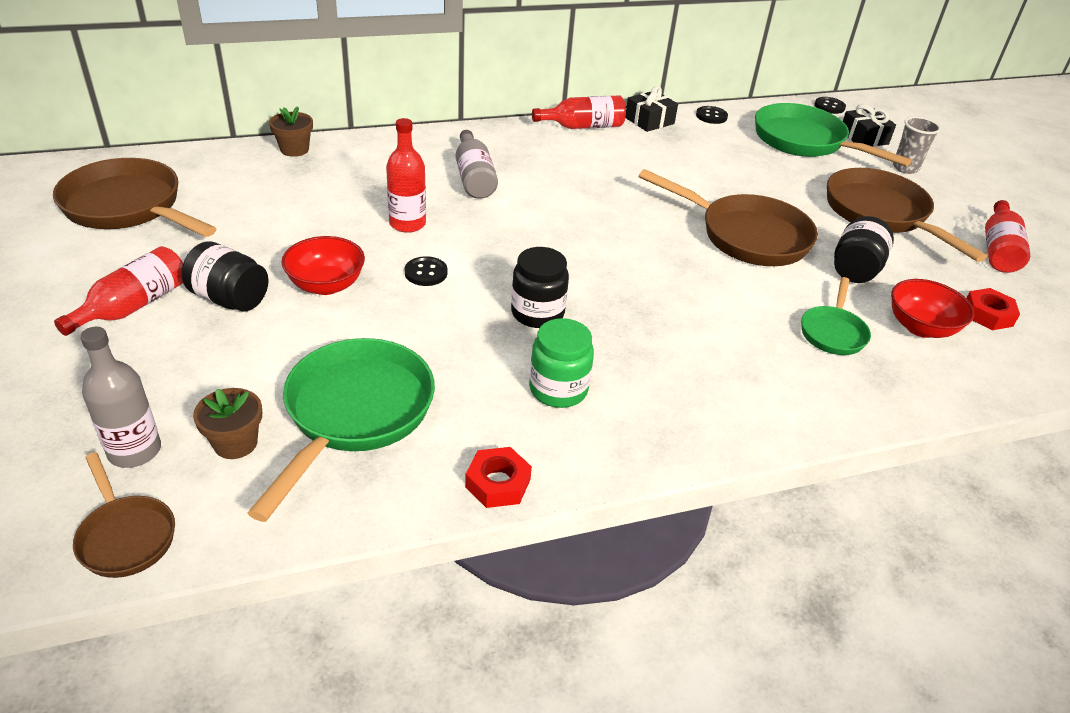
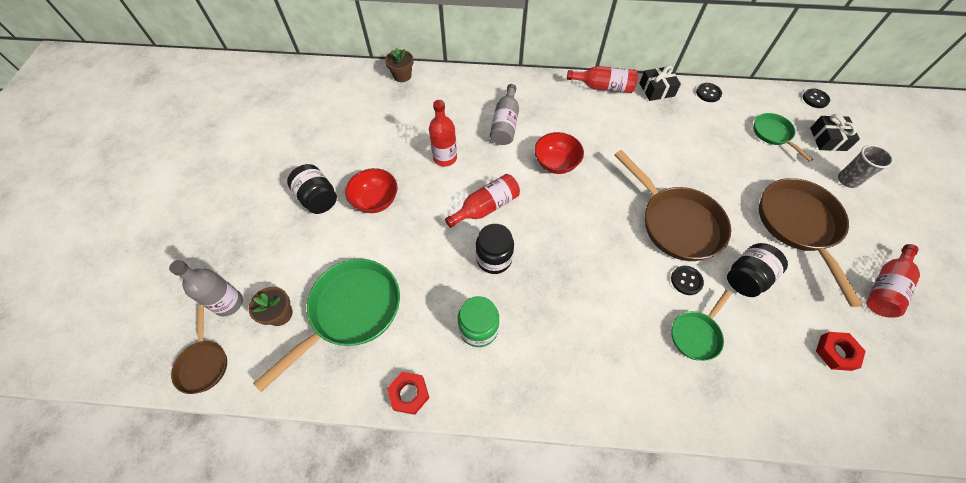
camera: 25 degrees right, 20 degrees up
(128, 207) = (291, 109): brown pan -> none
(134, 306) = (266, 191): red bottle -> red bottle (486, 207)
(426, 273) = (438, 205): black button -> black button (686, 280)
(805, 142) = (773, 134): green pan -> green pan, size x0.54
(920, 327) = (770, 349): red bowl -> red bowl (556, 163)

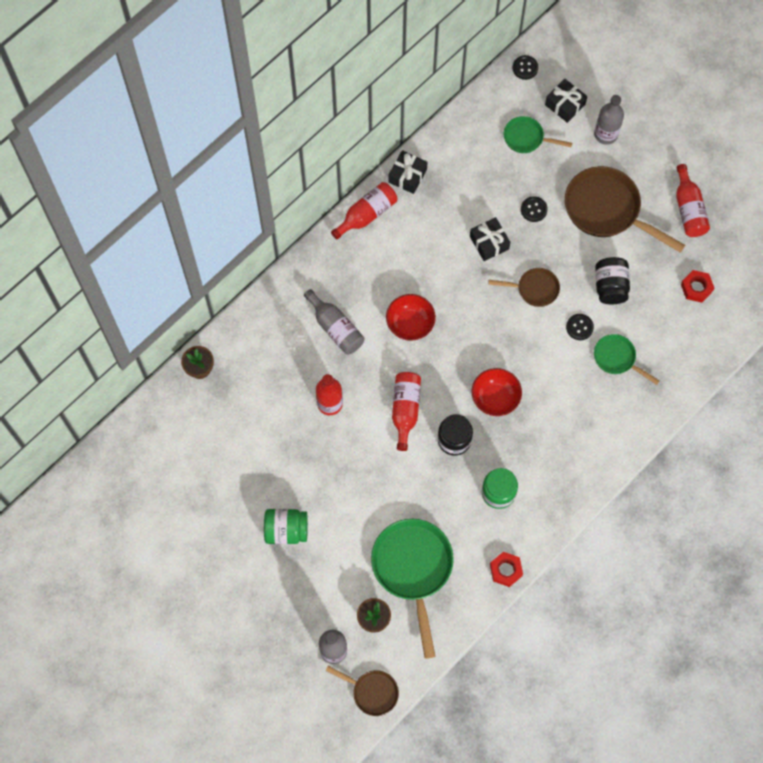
camera: 50 degrees left, 10 degrees up
(318, 198) = (286, 530): black jar -> green jar
(375, 200) = (327, 487): red bowl -> red bowl (495, 398)
(672, 167) = (489, 243): none -> black gift
(676, 223) = (534, 289): brown pan -> brown pan, size x0.54
(696, 334) = (617, 358): green pan -> green pan turned 135 degrees clockwise
(708, 93) = (447, 140): black button -> black button (533, 209)
(847, 180) = (605, 134): grey cup -> grey bottle

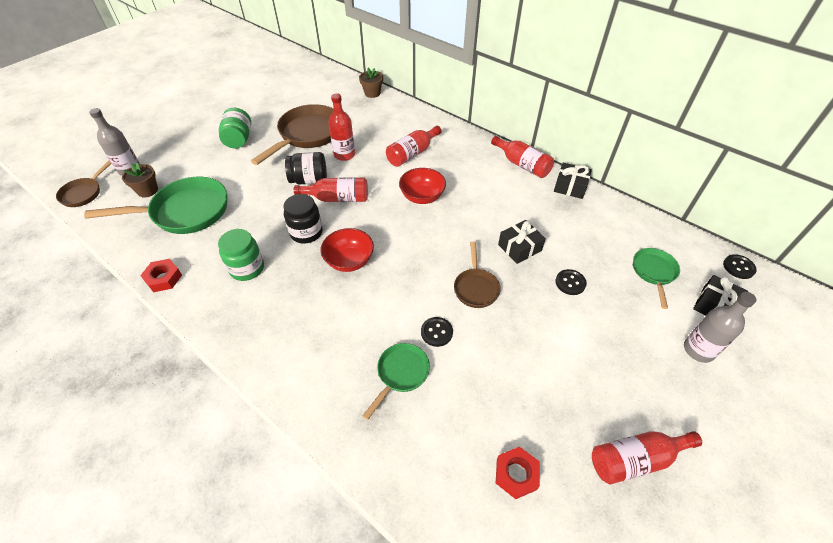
camera: 85 degrees right, 20 degrees down
(335, 328) = (412, 154): grey bottle -> red bottle
(607, 210) = (596, 355): brown pan -> brown pan (307, 135)
(610, 286) = (494, 363): black jar -> black jar (309, 180)

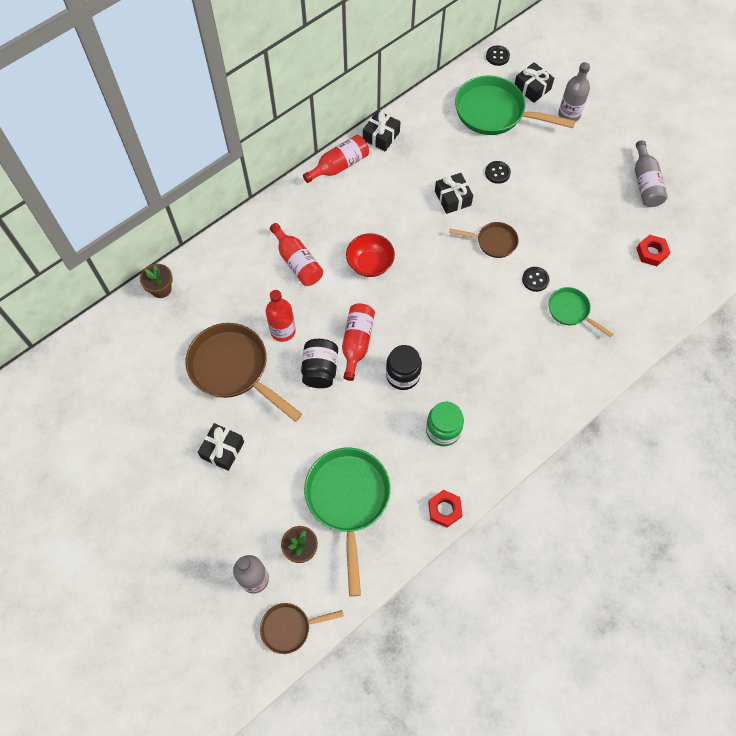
camera: 80 degrees left, 15 degrees up
(84, 193) = (290, 628): brown pan -> brown pan turned 135 degrees clockwise
(239, 140) = (222, 450): green jar -> black gift
(349, 261) = (447, 338): red bowl -> none
(635, 459) = (645, 183): red bottle -> grey bottle
(653, 273) = (495, 113): green pan -> green pan, size x1.86

